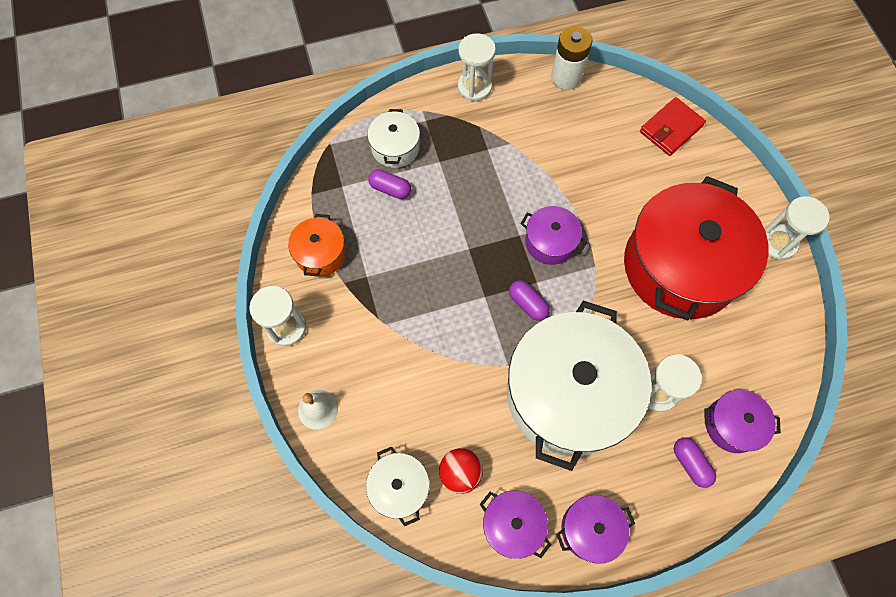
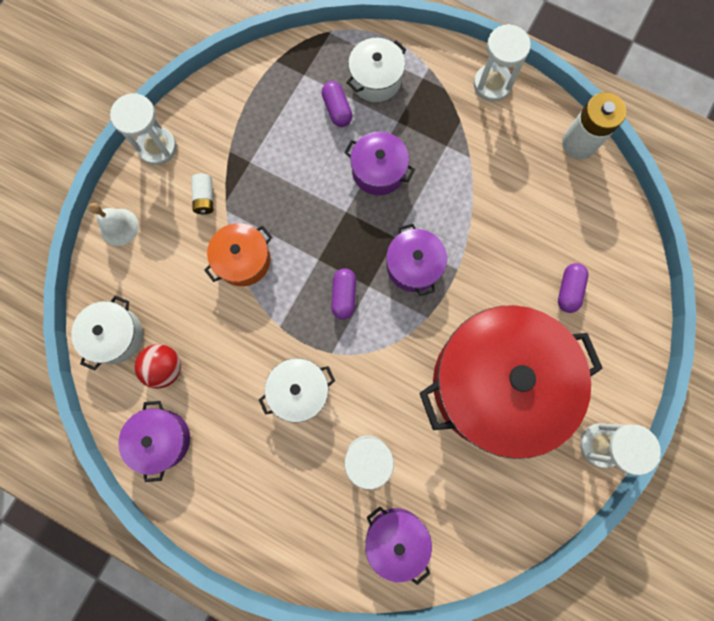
camera: 45 degrees right, 10 degrees up
(321, 253) = (235, 113): orange pot -> orange pot (243, 260)
(361, 330) = (205, 198): none -> white battery
(568, 394) = (299, 391): white pot -> white pot, size x0.45
(590, 529) = (210, 499): purple pot -> purple pot (378, 171)
(671, 129) = (620, 267): red wallet -> none
(690, 463) = (332, 532): purple capsule -> purple capsule (568, 290)

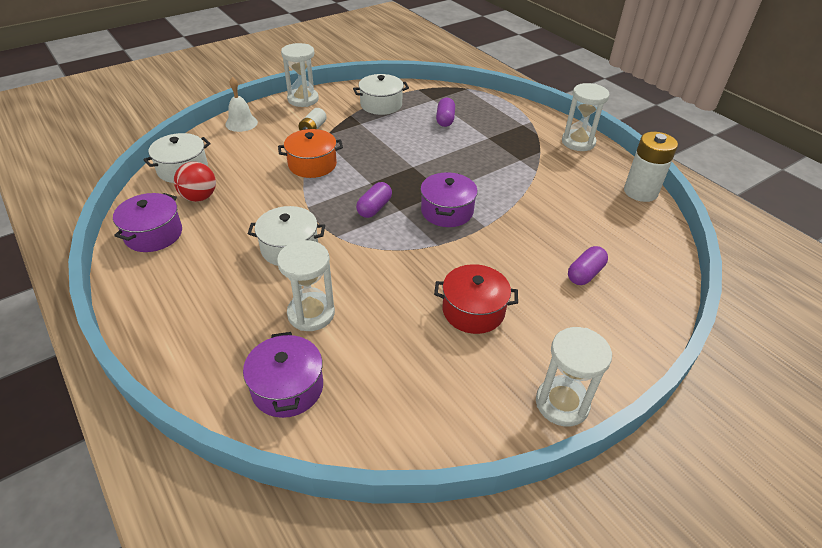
camera: 25 degrees right, 35 degrees down
(375, 79) = (485, 115): white pot -> white pot (381, 105)
(378, 171) = (454, 155): purple pot -> none
(496, 383) = (473, 310): red pot -> red pot, size x0.45

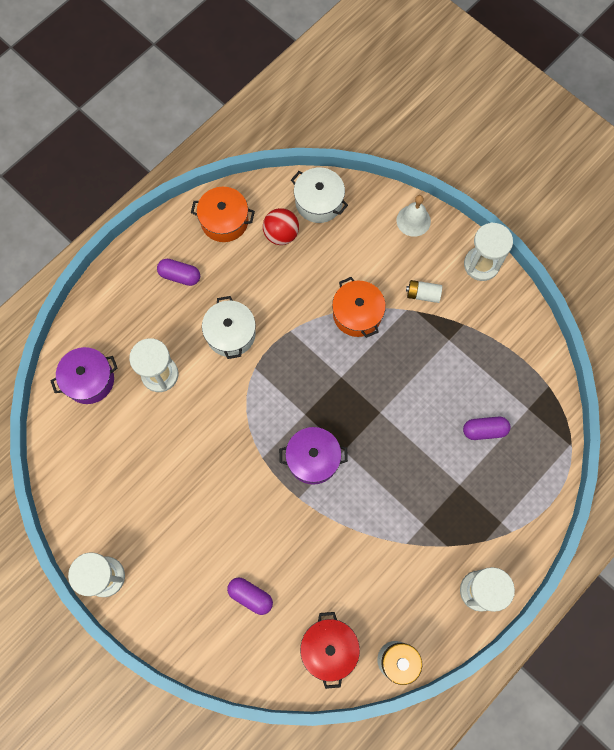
camera: 80 degrees right, 30 degrees up
(153, 234) = (224, 221): purple pot -> orange pot
(374, 208) = (302, 390): purple capsule -> purple capsule (180, 276)
(381, 105) = (496, 352): white pot -> none
(473, 310) = (186, 500): red pot -> red pot (329, 648)

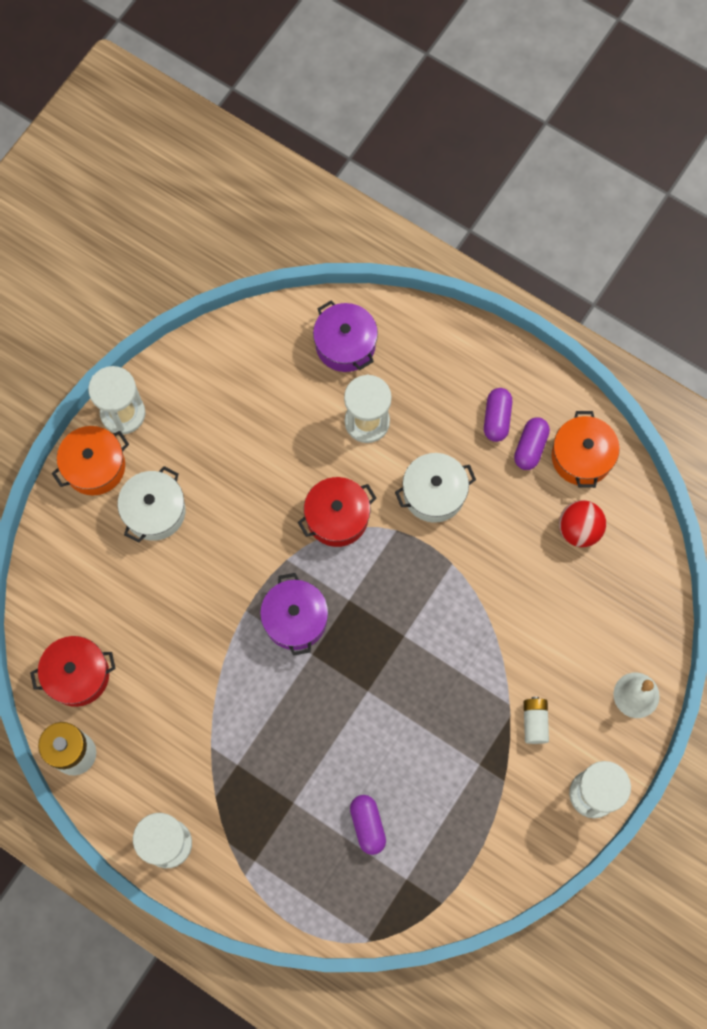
camera: 80 degrees right, 0 degrees up
(235, 411) = (337, 517): none -> red pot
(250, 596) = (124, 576): purple capsule -> purple capsule (530, 447)
(319, 202) = (635, 569): white pot -> white pot (154, 511)
(357, 314) = (490, 642): orange pot -> orange pot (95, 466)

